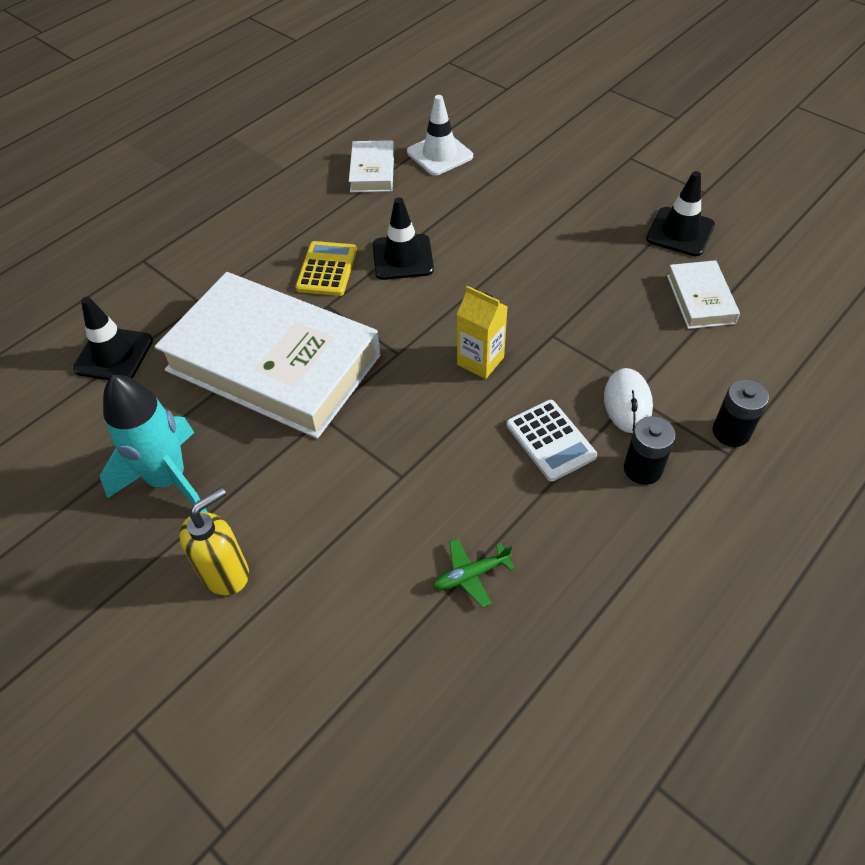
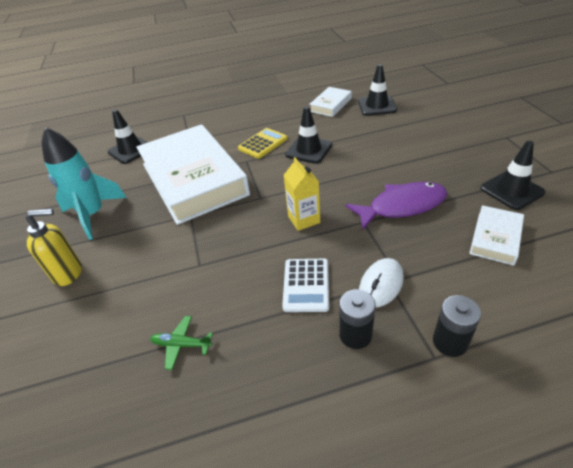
camera: 35 degrees right, 10 degrees down
(440, 154) = (377, 106): white traffic cone -> black traffic cone
(580, 297) = (402, 206): none -> purple fish

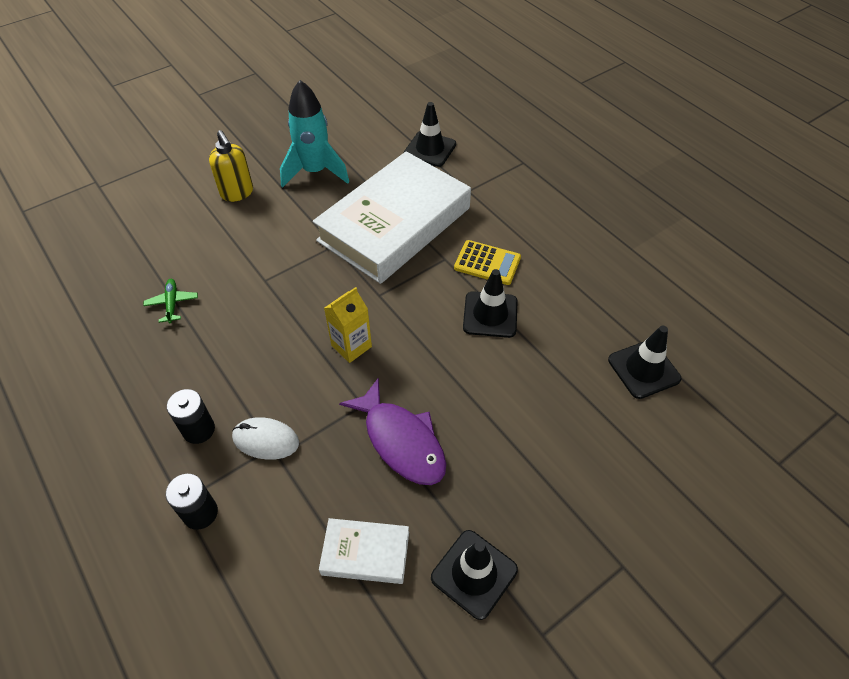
camera: 65 degrees right, 10 degrees up
(306, 285) = (254, 374): white calculator -> none
(331, 105) = (619, 310): white book -> none

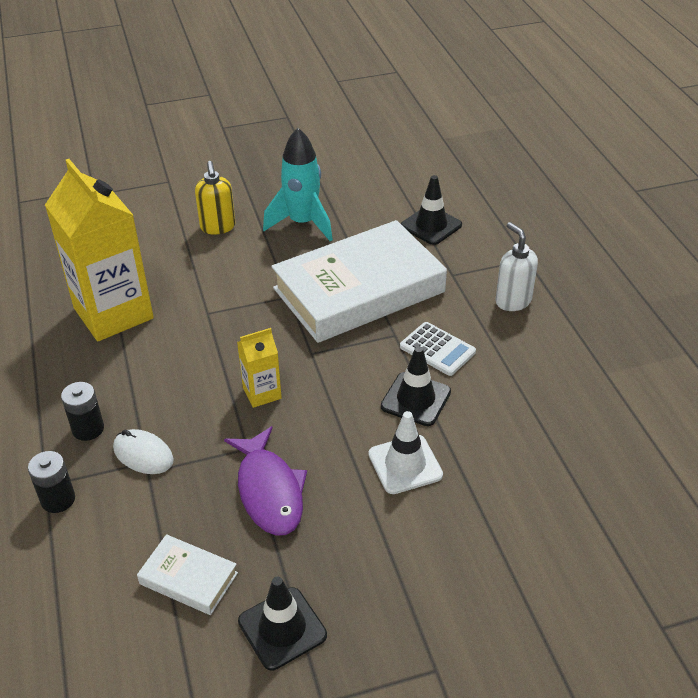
camera: 20 degrees right, 10 degrees down
(172, 303) = (113, 313): green plane -> yellow carton
(487, 263) = (437, 349): yellow calculator -> white calculator
(509, 379) = (405, 464): none -> white traffic cone
(529, 203) = (512, 301): none -> white soap dispenser
(643, 369) = (555, 494): black traffic cone -> none

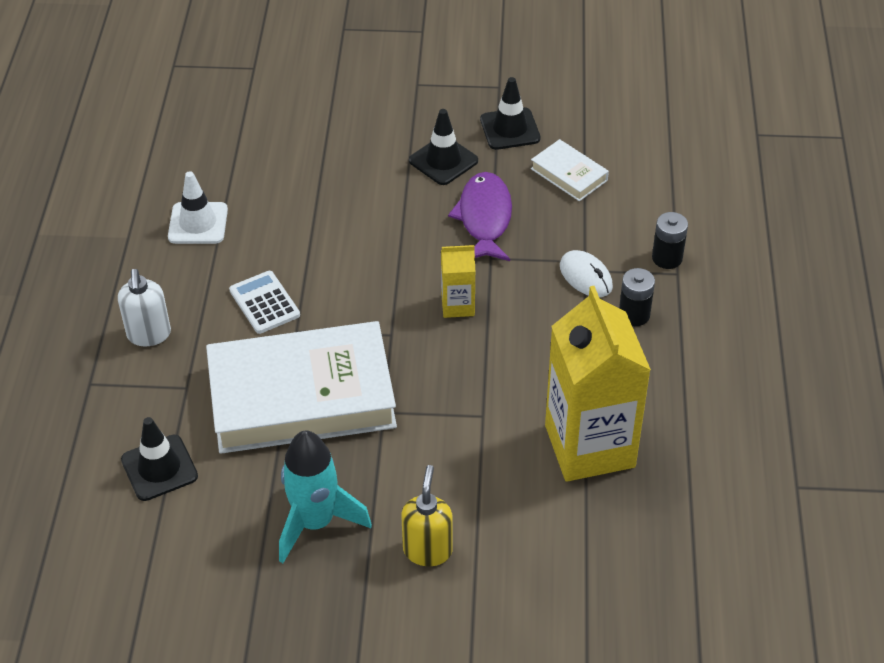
camera: 160 degrees left, 5 degrees up
(405, 464) = (361, 209): white traffic cone -> white traffic cone (198, 223)
(415, 399) = (317, 260): black traffic cone -> black traffic cone (443, 161)

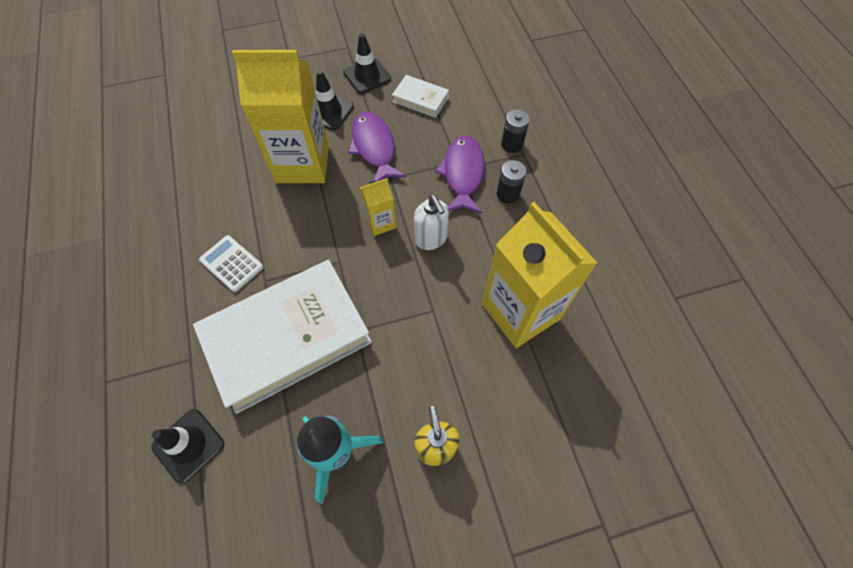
camera: 20 degrees left, 15 degrees up
(149, 335) = (144, 320): white soap dispenser -> white soap dispenser (431, 239)
(198, 223) = (157, 210): white traffic cone -> none
(387, 214) = (302, 164): none -> yellow carton
(585, 277) = (463, 174): white mouse -> purple fish

